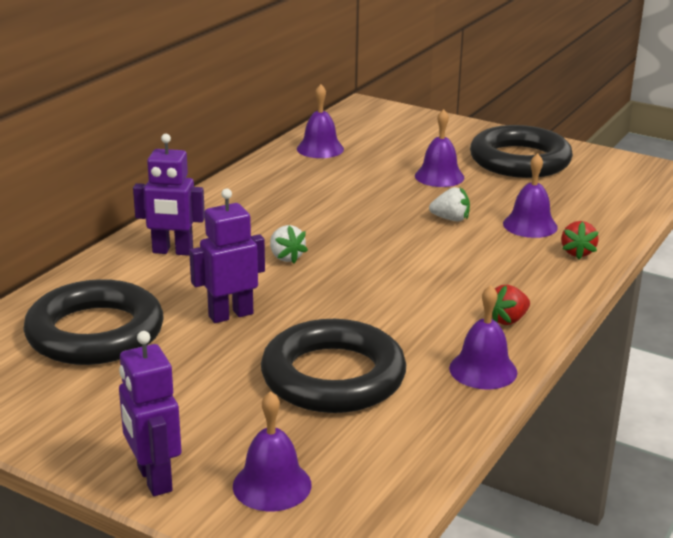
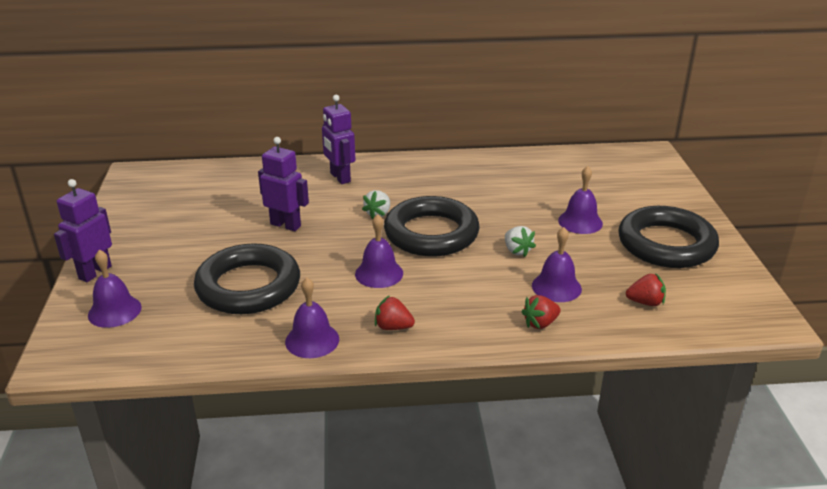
camera: 55 degrees right, 5 degrees up
(95, 333) = (223, 195): black ring -> black ring (431, 233)
(320, 149) = (551, 164): purple bell -> purple bell (379, 273)
(593, 201) = (645, 302): none -> red strawberry

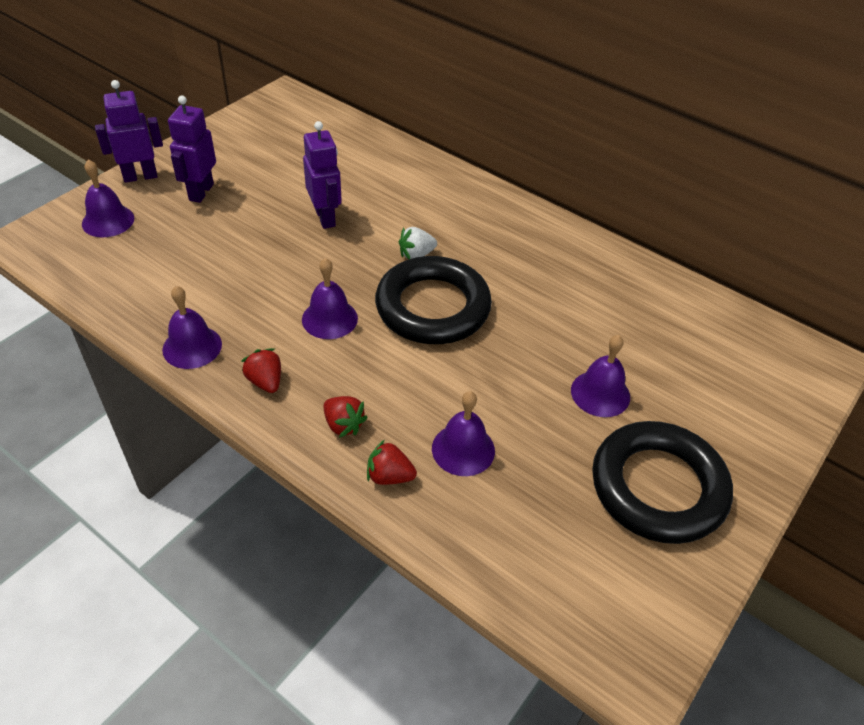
camera: 40 degrees right, 15 degrees up
(248, 286) = (218, 261): black ring -> none
(340, 177) = (437, 194): purple robot -> purple robot (201, 192)
(517, 251) = (484, 381): white strawberry -> none
(645, 302) = (526, 536): red strawberry -> red strawberry (343, 425)

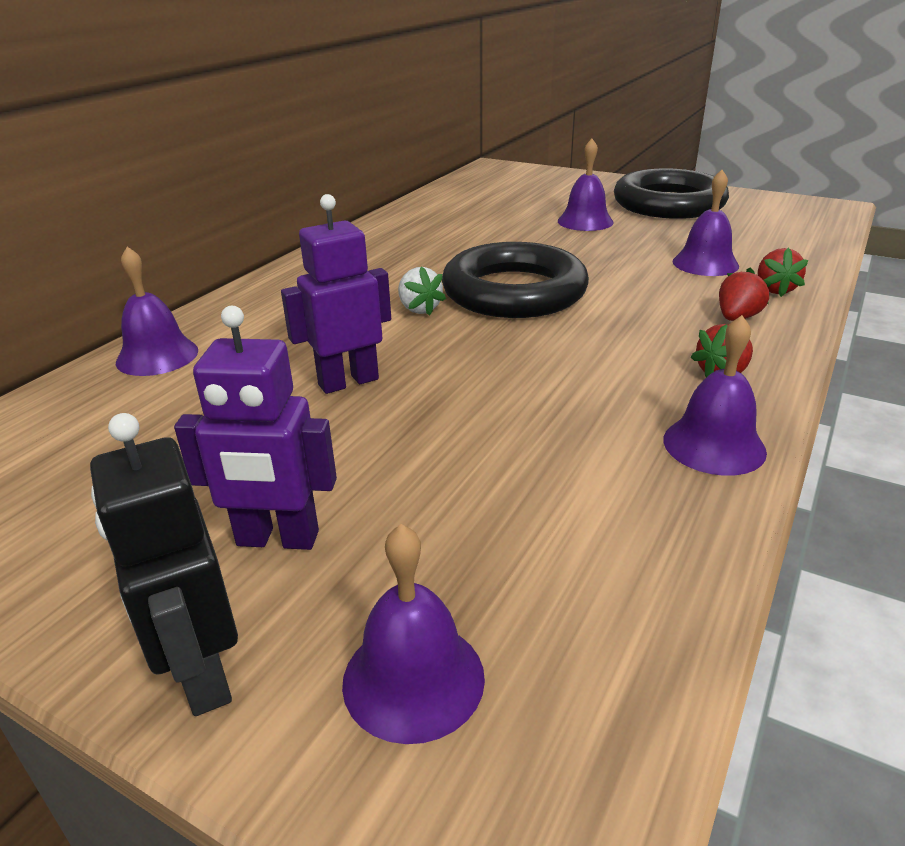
camera: 95 degrees left, 15 degrees down
(140, 176) = (202, 674): purple robot -> black robot
(329, 318) = (575, 348): purple bell -> purple bell (157, 356)

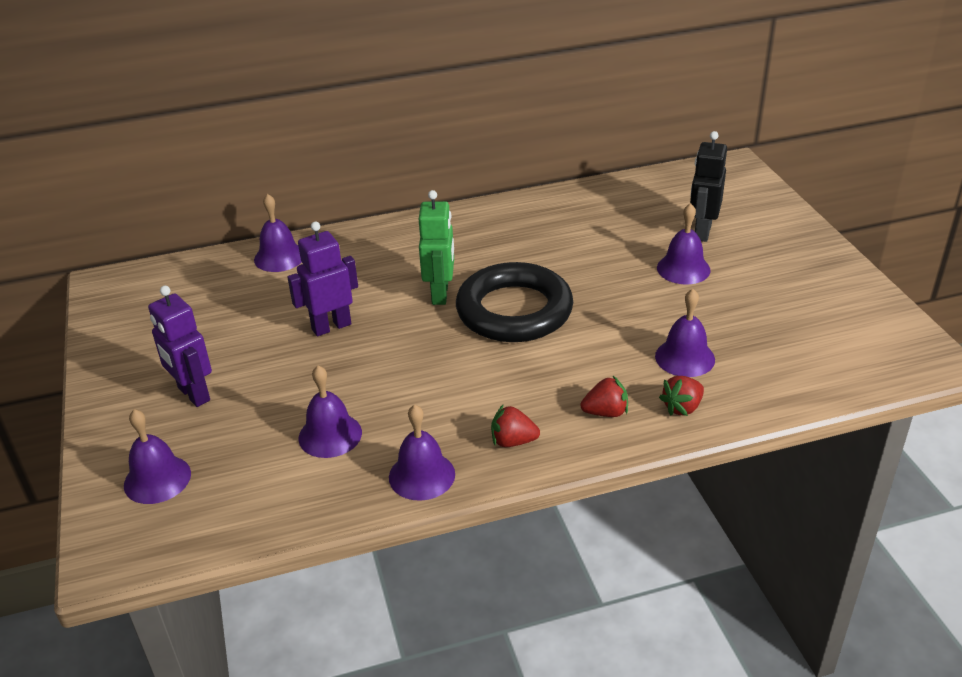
camera: 45 degrees right, 5 degrees up
(202, 674) = (110, 430): black robot -> black robot (702, 232)
(348, 382) = (331, 326): purple robot -> purple robot turned 45 degrees counterclockwise
(419, 309) = (440, 294): white strawberry -> green robot
(548, 470) = (330, 435): none -> purple bell
(668, 204) = (790, 283): black ring -> none

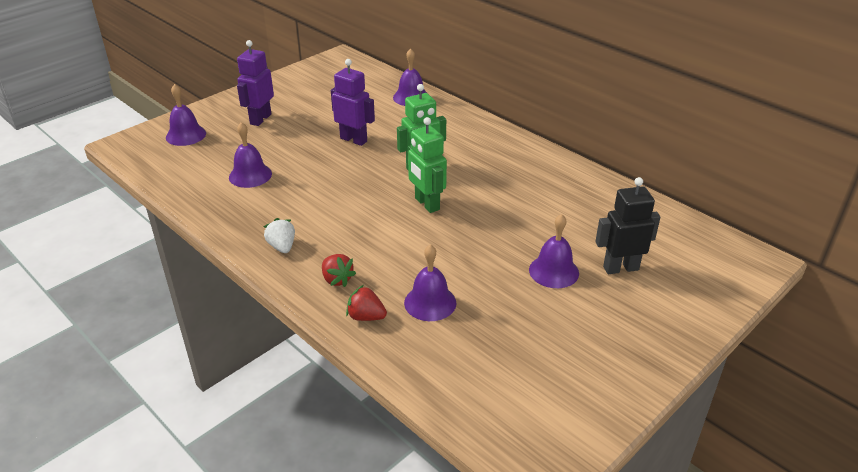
camera: 60 degrees right, 0 degrees up
(422, 475) = (231, 220): purple bell -> none
(513, 441) = (282, 246): red strawberry -> white strawberry
(514, 311) = (426, 204): black ring -> green robot

